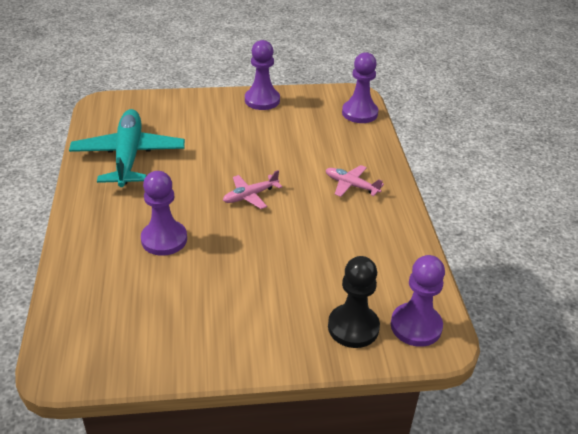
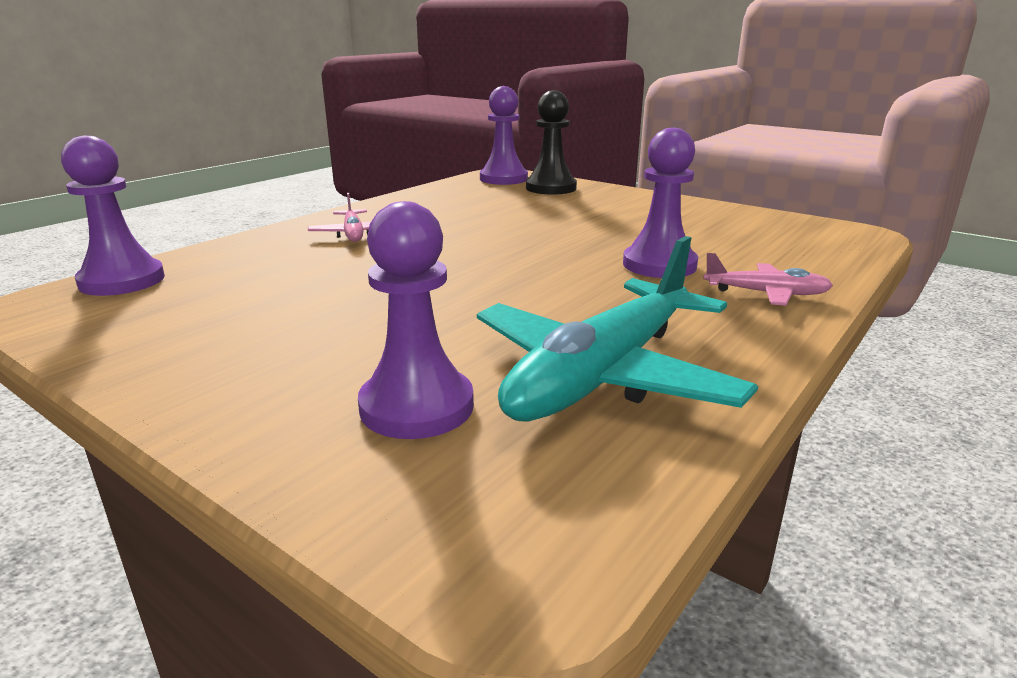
camera: 135 degrees left, 15 degrees down
(250, 195) = (483, 262): pink plane -> pink plane (765, 293)
(262, 100) = (165, 363): purple pawn -> purple pawn (417, 406)

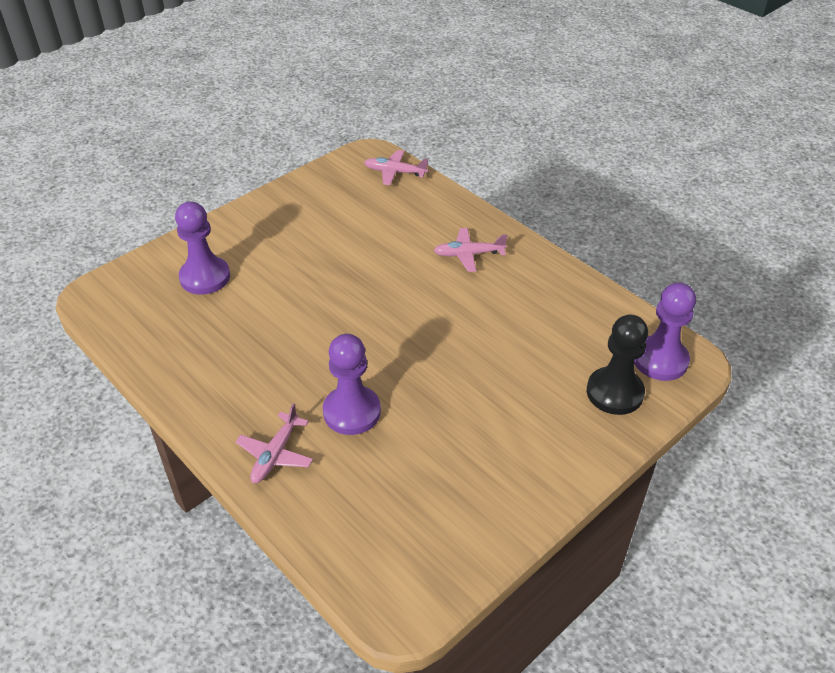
camera: 100 degrees right, 20 degrees up
(122, 281) = (395, 172): purple pawn -> pink plane
(604, 374) = (204, 342): turquoise plane -> none

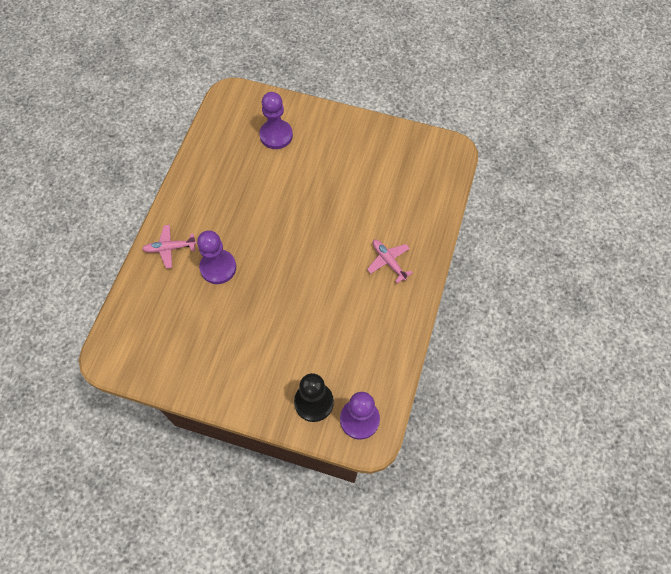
camera: 60 degrees right, 20 degrees up
(395, 172) = (443, 176): pink plane -> none

